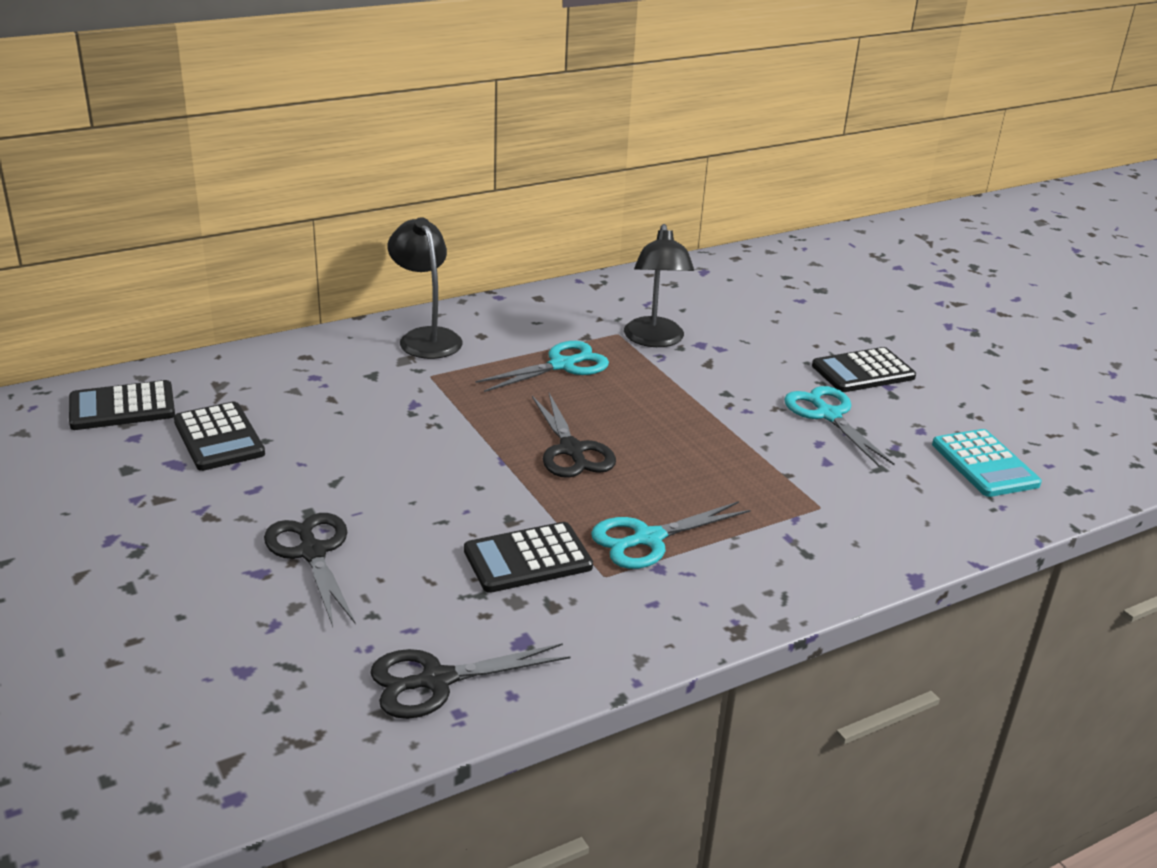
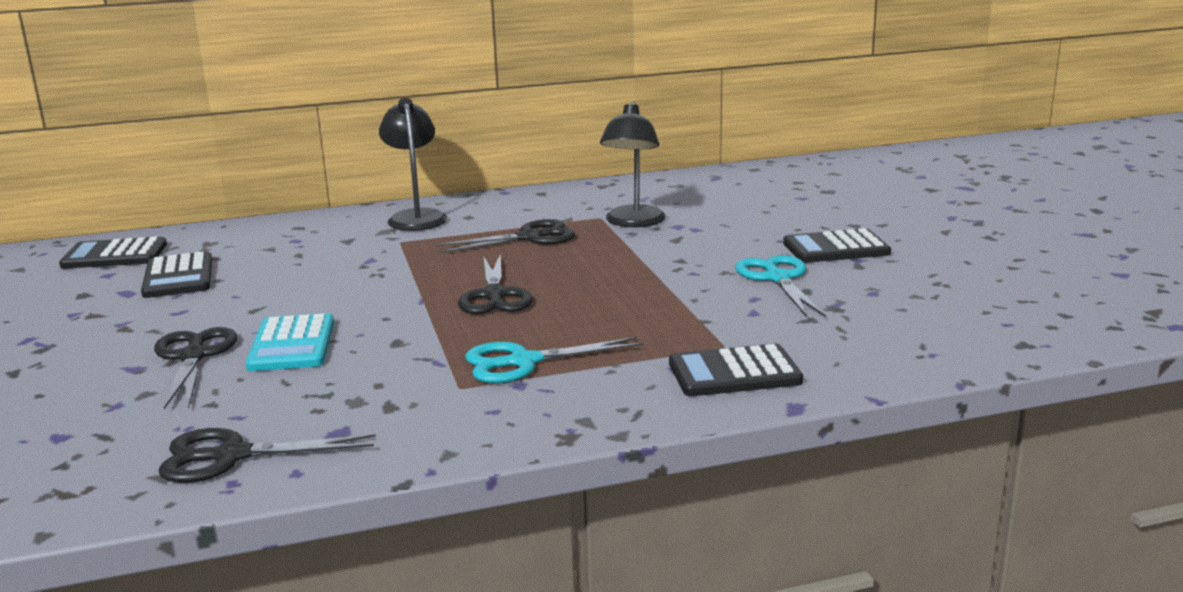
camera: 15 degrees right, 10 degrees down
(528, 559) = (392, 371): black calculator -> black calculator (734, 373)
(562, 365) = (529, 237): turquoise scissors -> black scissors
(985, 464) = (931, 320): turquoise calculator -> turquoise calculator (292, 344)

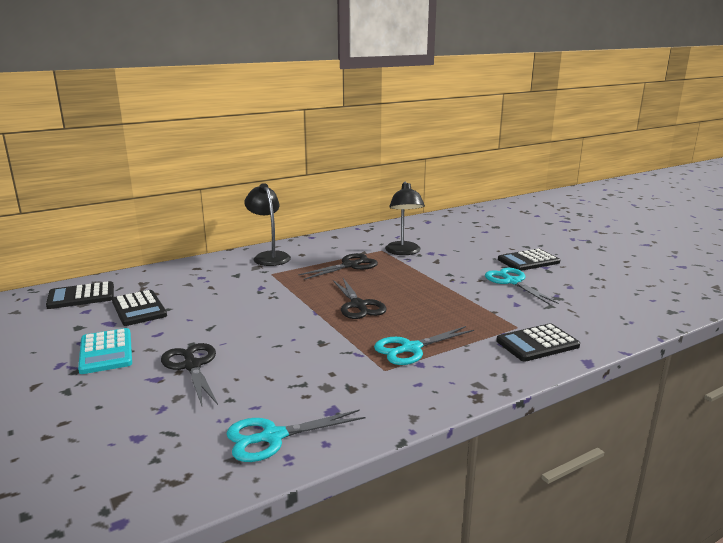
camera: 15 degrees left, 0 degrees up
(231, 456) = (273, 437): black scissors -> turquoise scissors
(292, 344) = (254, 350): turquoise calculator -> turquoise calculator (106, 352)

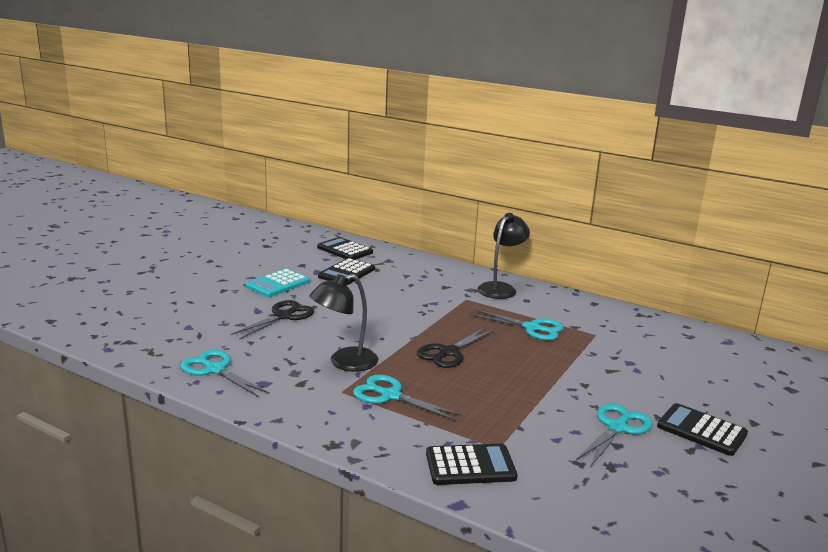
camera: 60 degrees right, 0 degrees up
(350, 265) = (532, 328): black scissors -> turquoise scissors
(403, 252) = (608, 347): black lamp -> black lamp (344, 362)
(537, 344) = (470, 465): black calculator -> black calculator turned 135 degrees clockwise

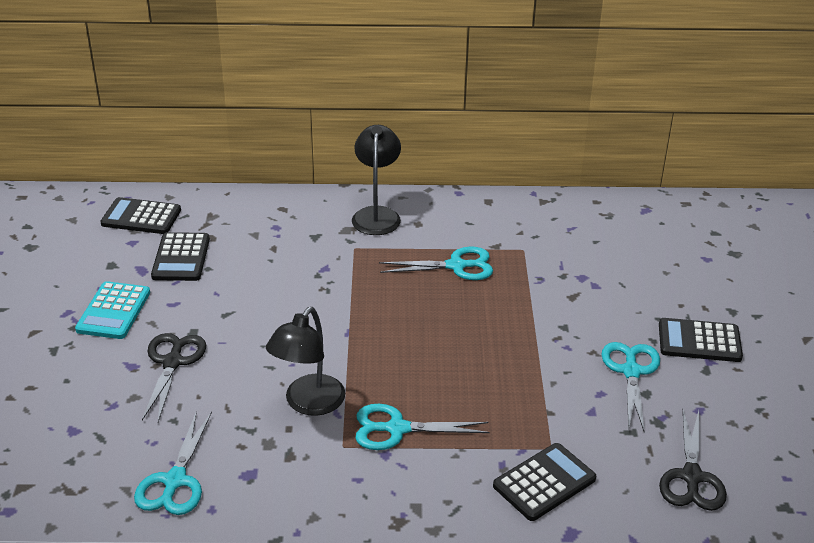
camera: 30 degrees left, 15 degrees up
(215, 370) = (175, 481): turquoise scissors -> turquoise scissors turned 90 degrees counterclockwise
(449, 352) = (403, 340): black scissors -> black scissors (691, 477)

